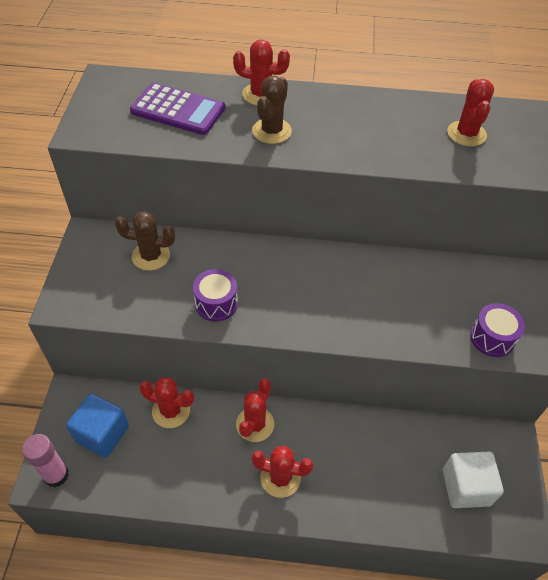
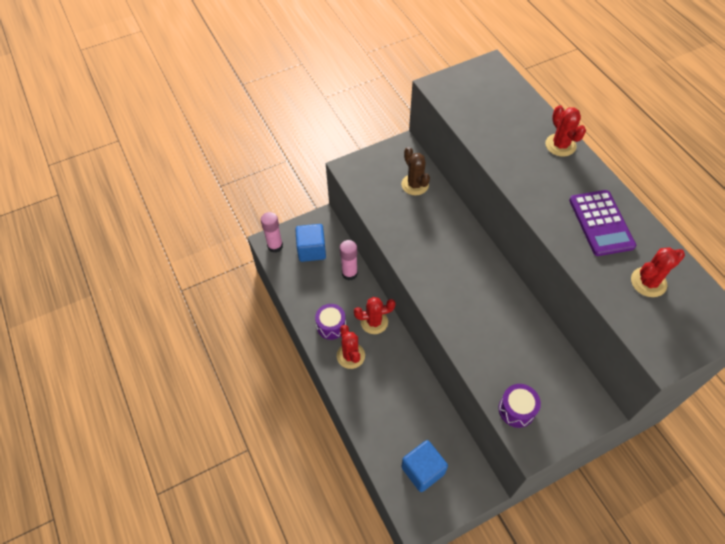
camera: 60 degrees right, 5 degrees up
(171, 411) = (349, 273): red cactus -> pink glue stick
(178, 110) = (501, 114): purple calculator -> purple calculator (601, 223)
(216, 303) = (409, 237): purple drum -> purple drum (331, 326)
(271, 131) = (531, 170): brown cactus -> none
(466, 487) = (423, 470): white cube -> blue cube

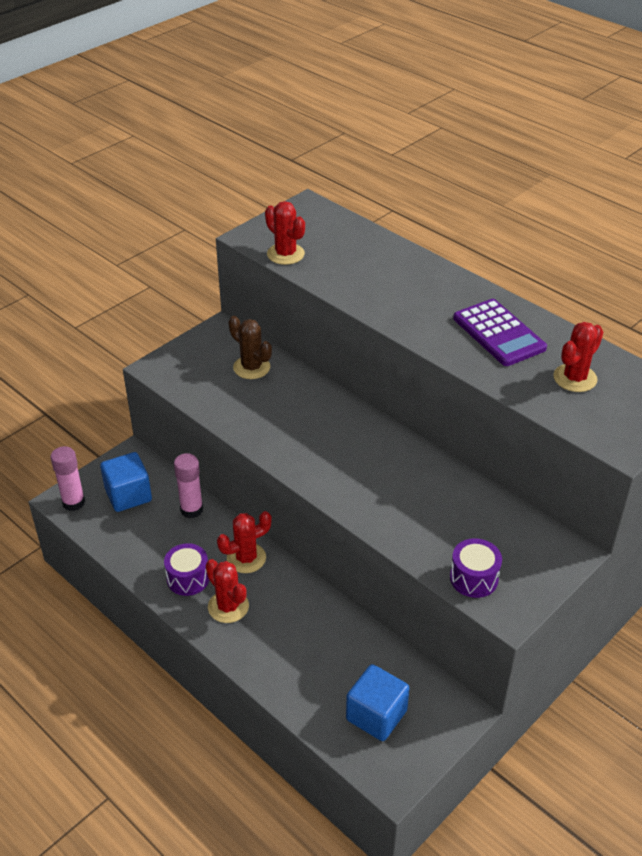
camera: 20 degrees left, 15 degrees down
(560, 145) = (421, 268): red cactus -> red cactus (285, 254)

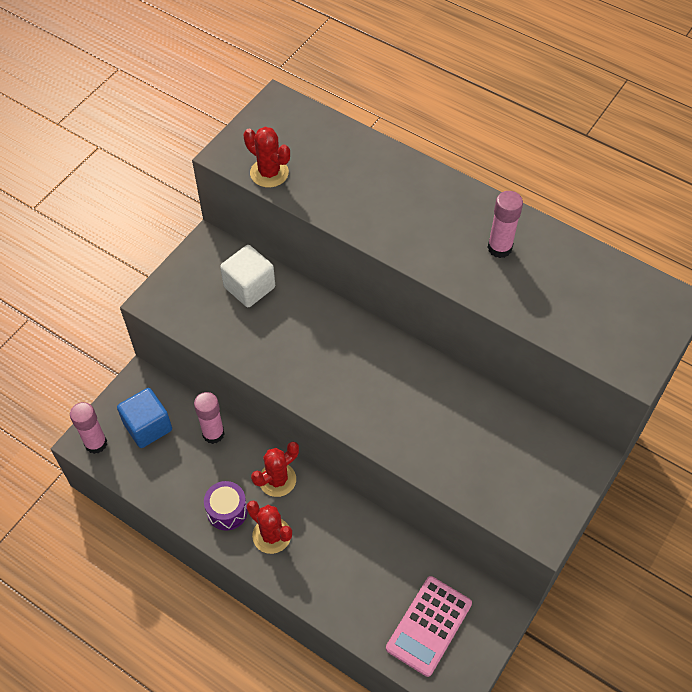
camera: 10 degrees left, 15 degrees up
(251, 367) = (249, 287): brown cactus -> white cube
(376, 715) = (429, 626): blue cube -> pink calculator
(474, 578) = (506, 501): purple drum -> none
(499, 333) = (499, 248): purple calculator -> pink glue stick
(575, 378) = (580, 294): red cactus -> none

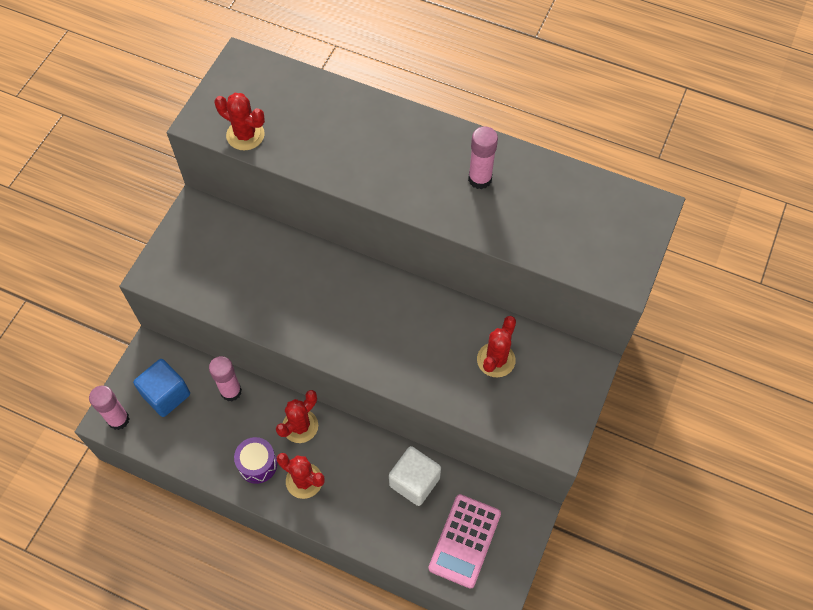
camera: 10 degrees left, 5 degrees up
(249, 287) = (243, 247): white cube -> white cube (414, 481)
(489, 438) = (496, 360): none -> red cactus

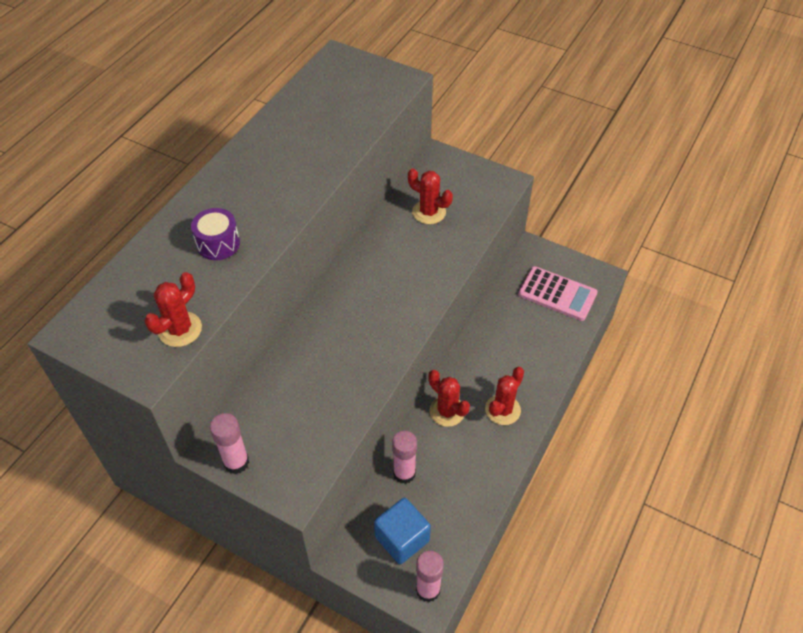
camera: 85 degrees left, 10 degrees down
(257, 464) = (485, 449): purple drum -> purple drum (218, 244)
(414, 481) = (505, 324): white cube -> none
(480, 179) = (284, 152): pink glue stick -> pink glue stick (236, 462)

